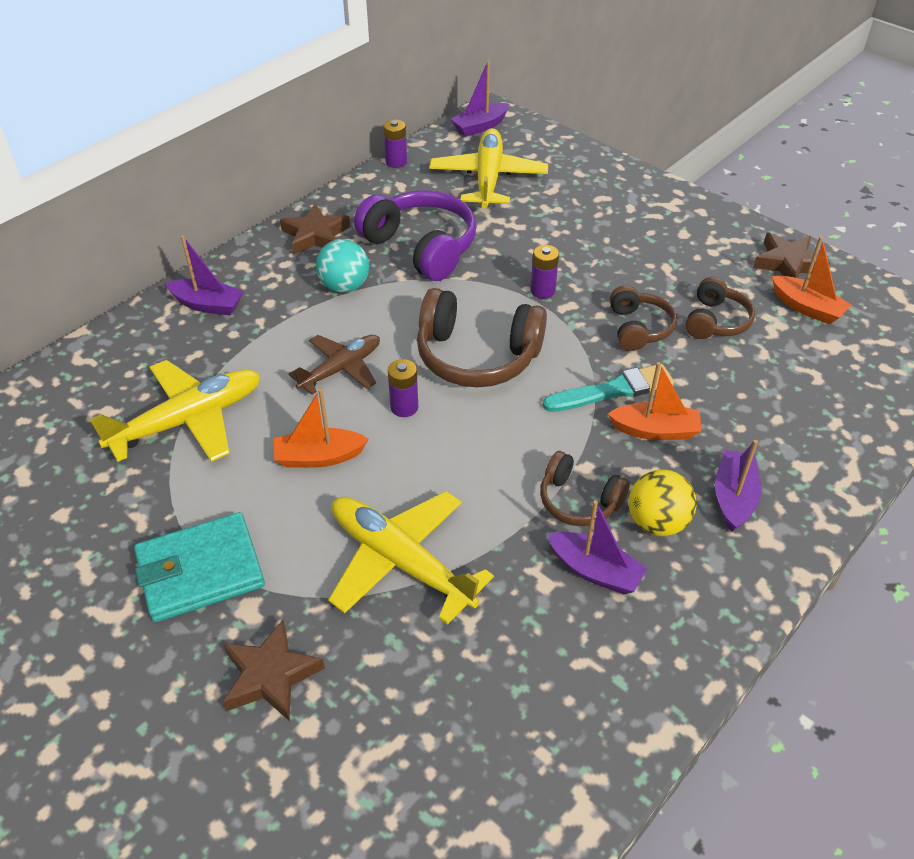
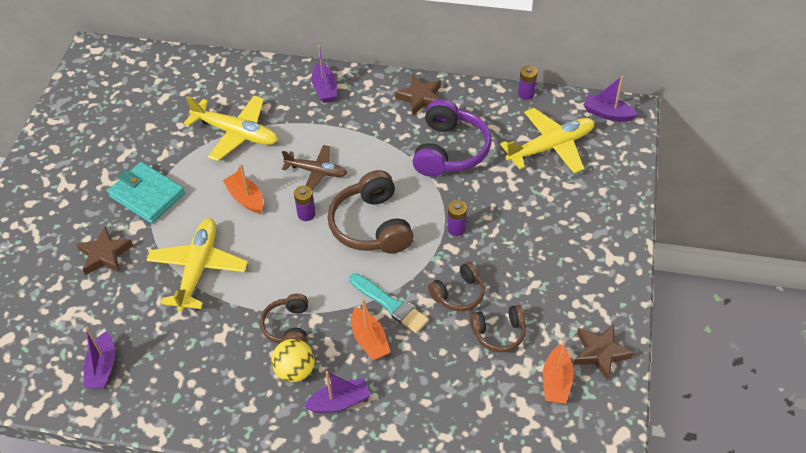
camera: 60 degrees right, 5 degrees up
(344, 286) = (385, 135): turquoise ball -> none
(595, 571) = (242, 356): purple boat -> purple boat (103, 368)

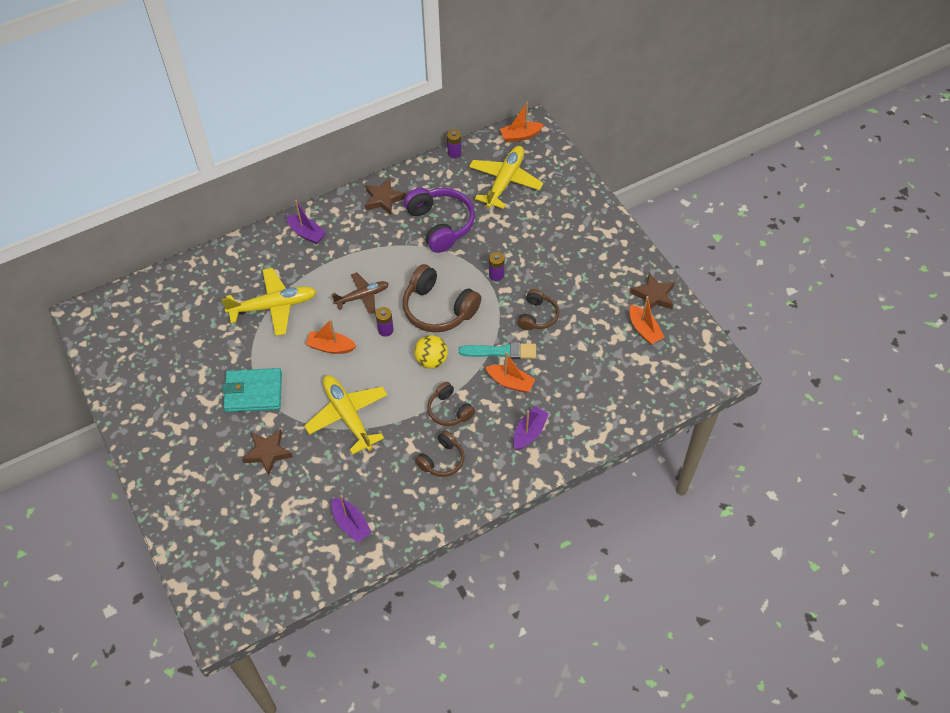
camera: 40 degrees left, 5 degrees up
(295, 370) = (482, 434): yellow ball -> yellow ball (431, 360)
(498, 333) = (584, 324): brown headphones -> brown headphones (442, 460)
(607, 113) = (520, 136): purple boat -> orange boat

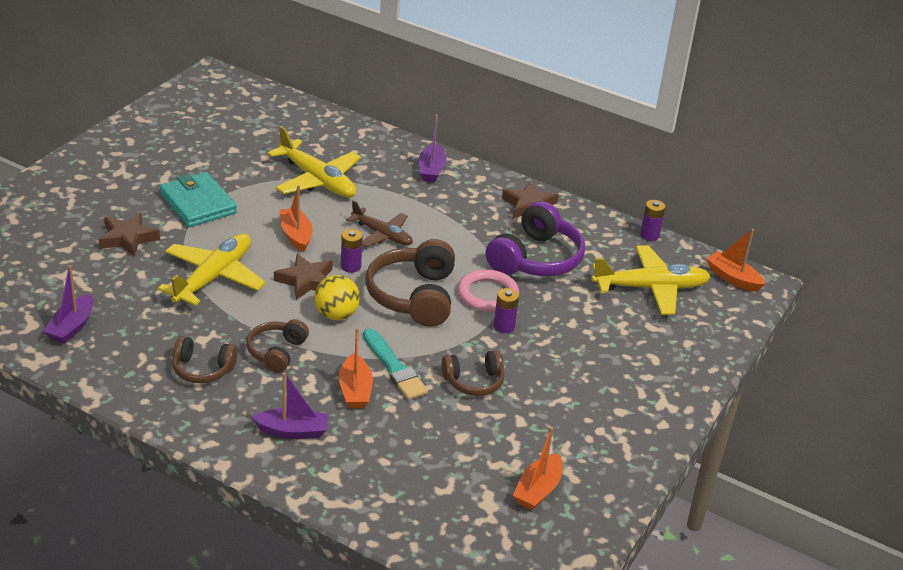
camera: 55 degrees right, 20 degrees down
(460, 268) = (487, 294): none -> pink ring
(653, 295) = (602, 481): brown star -> brown star (306, 281)

